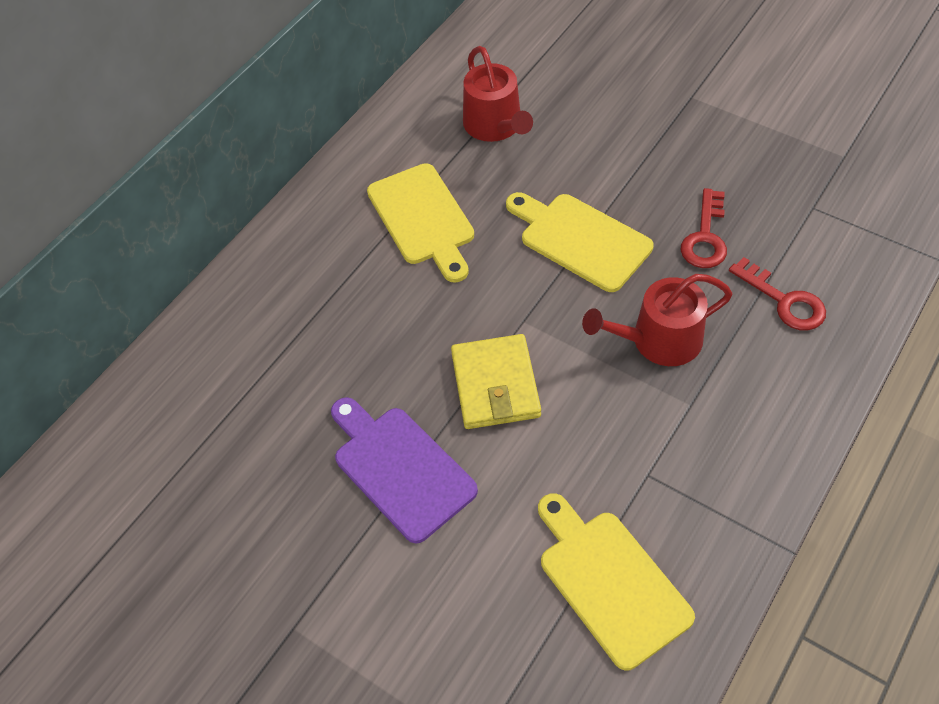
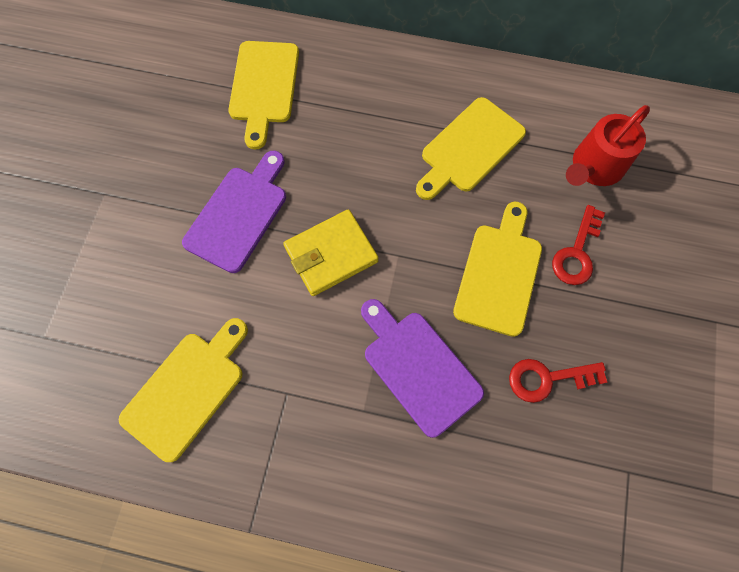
camera: 65 degrees right, 15 degrees up
(231, 396) = (264, 87): none -> yellow cutting board
(658, 340) = (418, 367): red watering can -> purple cutting board
(784, 301) = (503, 468): red key -> red key (577, 252)

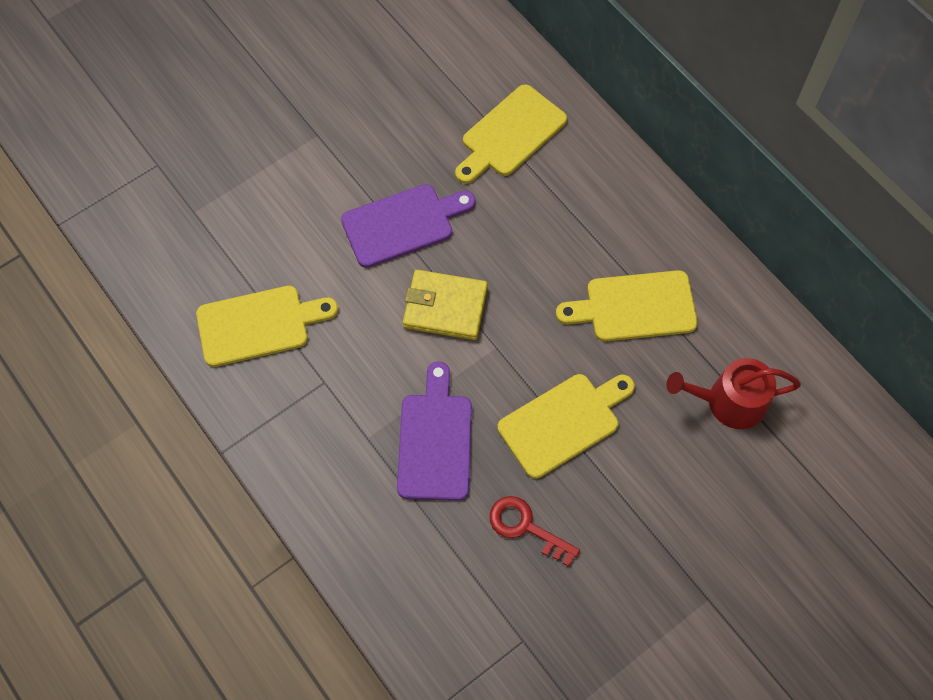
camera: 40 degrees right, 5 degrees down
(577, 252) = (644, 456): red key -> none

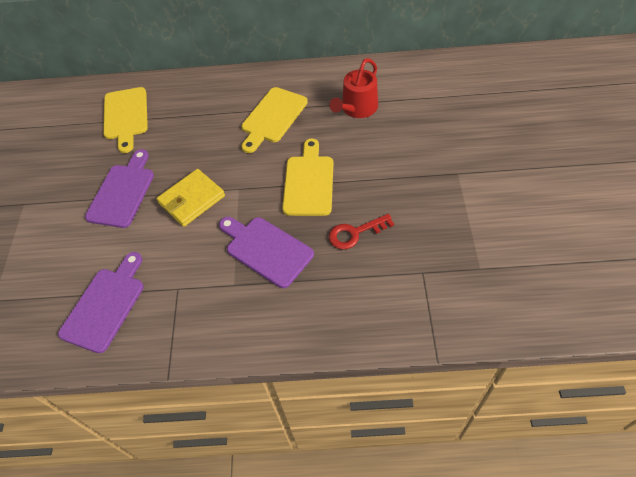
camera: 50 degrees left, 10 degrees down
(259, 325) = (105, 305): yellow cutting board -> purple cutting board

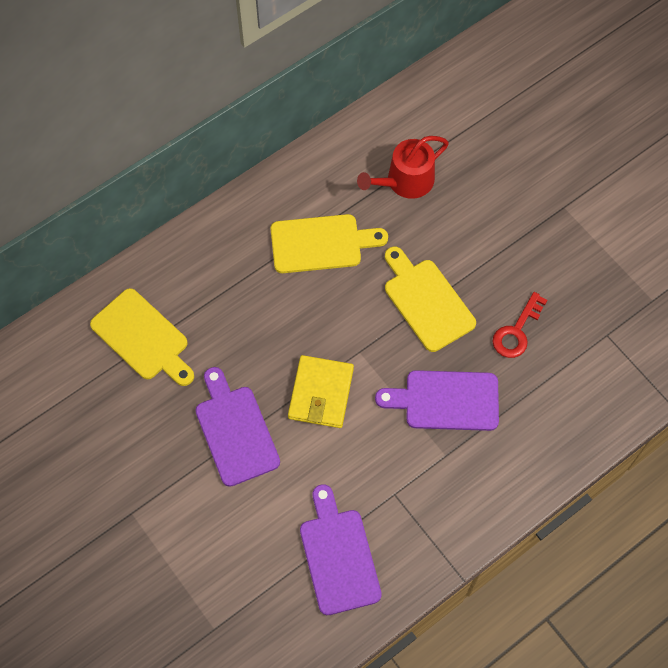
camera: 40 degrees left, 10 degrees up
(272, 117) = (321, 244): yellow cutting board -> yellow cutting board turned 90 degrees counterclockwise
(357, 108) = (405, 181): red watering can -> red watering can turned 60 degrees clockwise

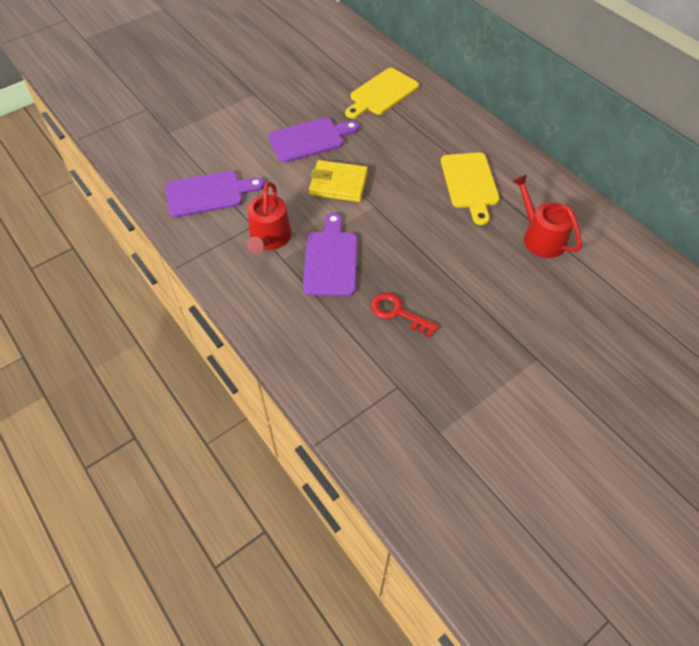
camera: 90 degrees right, 10 degrees down
(414, 472) = (269, 238): none -> red watering can
(426, 301) = (423, 249): yellow cutting board -> none

